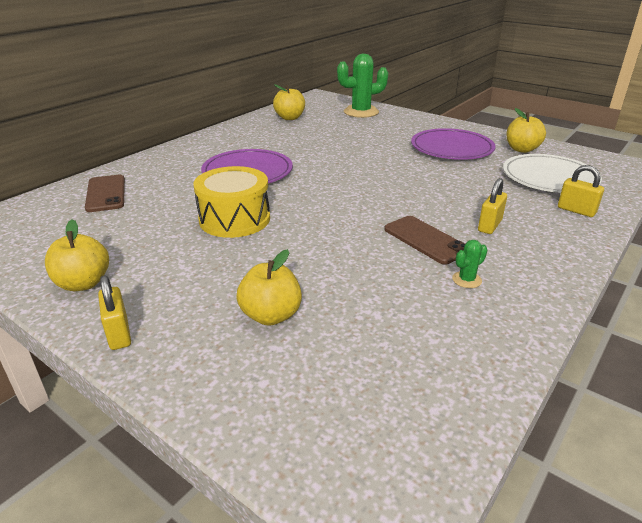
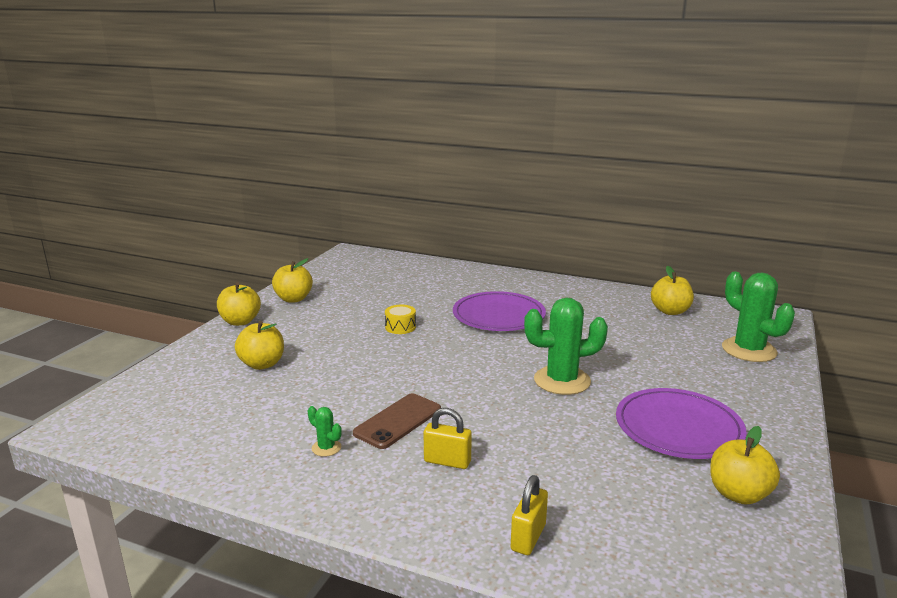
camera: 75 degrees right, 10 degrees down
(106, 193) = (421, 274): brown phone -> none
(119, 334) = (240, 321): yellow padlock -> yellow apple
(234, 219) = (400, 327): yellow drum -> yellow drum, size x0.48
(379, 168) = (562, 381): none -> green cactus
(549, 178) = (635, 518): white plate -> none

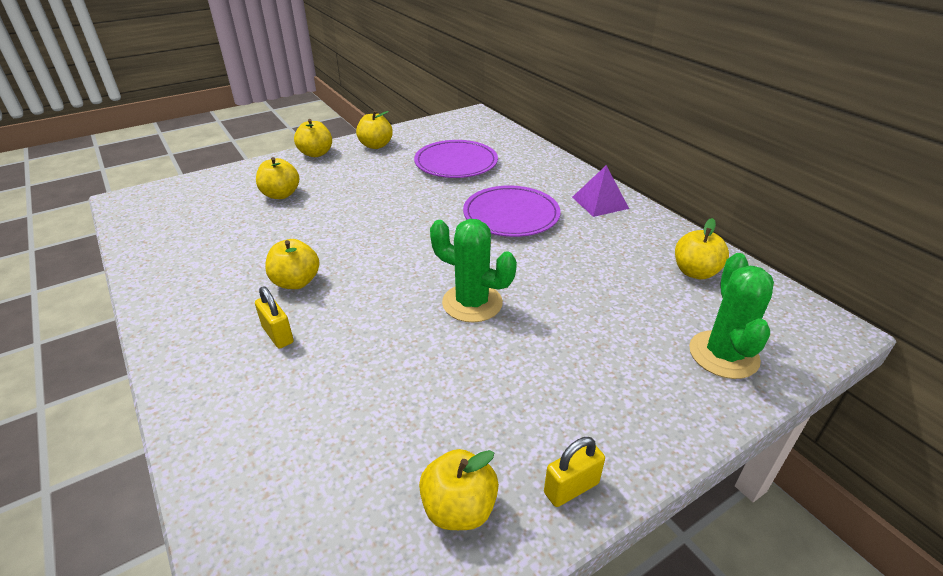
camera: 35 degrees right, 15 degrees up
(326, 448) = (223, 282): green cactus -> none
(398, 421) = (296, 282): brown phone -> yellow apple
(400, 327) = (416, 197): yellow drum -> none
(528, 537) = (233, 435): yellow padlock -> yellow padlock (571, 488)
(549, 288) = (600, 202): none -> purple pyramid
(678, 428) = (508, 404): purple plate -> purple plate (456, 163)

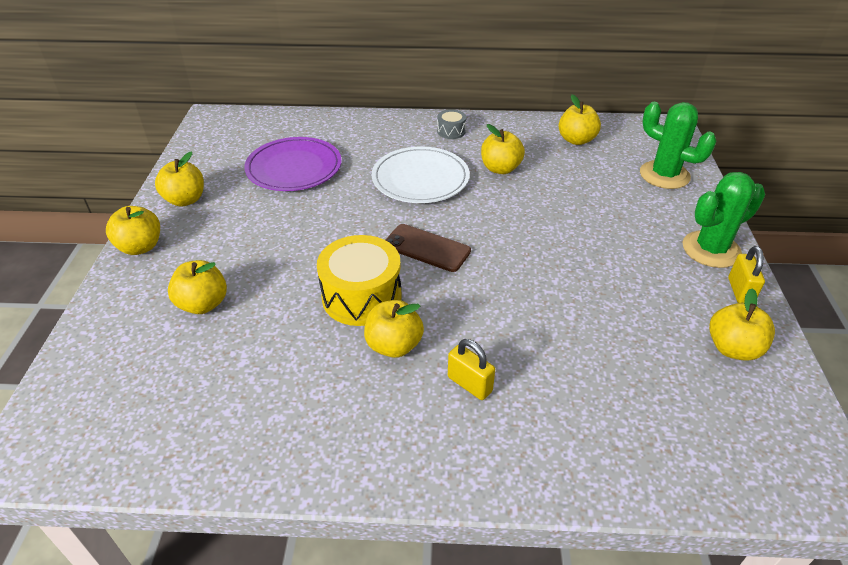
camera: 55 degrees left, 5 degrees up
(278, 335) = (469, 384): yellow padlock -> yellow padlock turned 45 degrees clockwise
(338, 247) = (361, 296): none -> yellow drum
(423, 252) = (426, 248): none -> brown phone
(472, 303) = (523, 252): green cactus -> green cactus (711, 249)
(511, 215) = (420, 179): purple plate -> white plate
(580, 247) = (500, 169): none -> yellow apple
(600, 202) = (451, 131): purple pyramid -> grey drum

